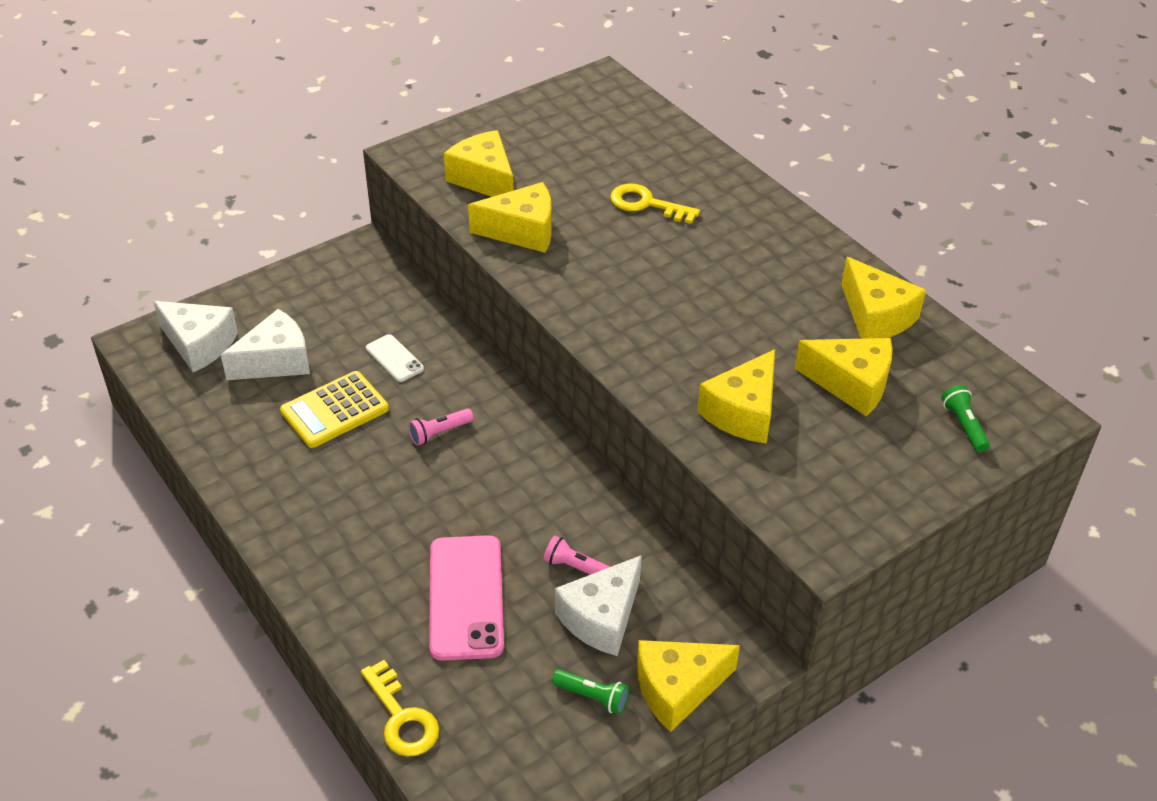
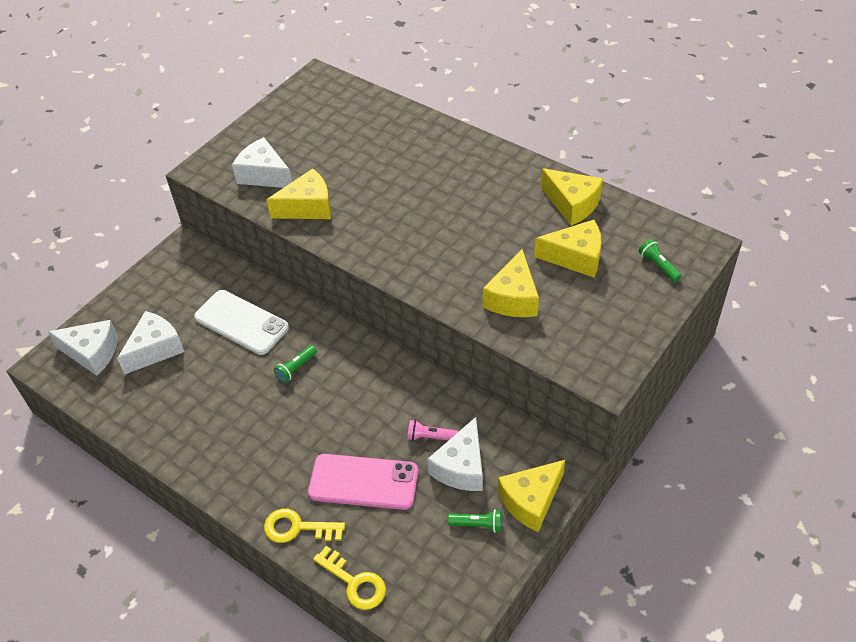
camera: 15 degrees left, 5 degrees up
(335, 410) = (214, 374): yellow calculator -> none
(394, 358) = (241, 322): white phone -> white phone, size x1.94
(439, 433) = (296, 368): pink flashlight -> green flashlight
(466, 597) = (363, 482): pink phone -> pink phone turned 60 degrees counterclockwise
(484, 179) = (264, 175): yellow cheese -> white cheese
(646, 204) = (386, 164): yellow key -> yellow key (297, 528)

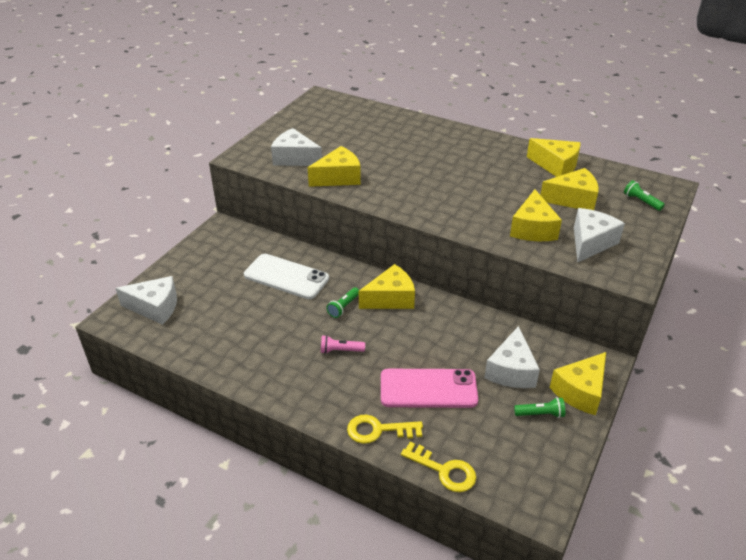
camera: 10 degrees left, 10 degrees down
(155, 349) = (213, 301): white cheese -> white cheese (590, 243)
(351, 361) = (390, 298): none -> yellow cheese
(430, 437) = (476, 350): pink flashlight -> pink flashlight (340, 350)

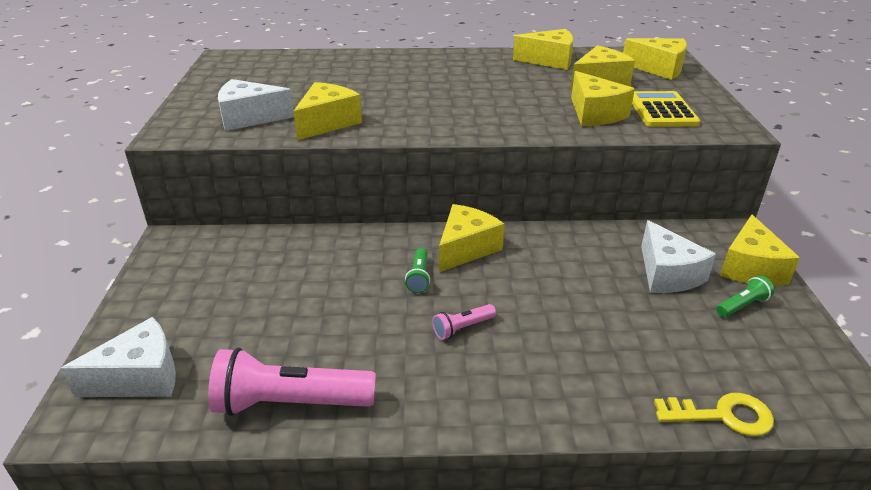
camera: 30 degrees left, 5 degrees down
(215, 353) = (290, 402): none -> pink flashlight
(286, 277) = (313, 269): white phone -> none
(378, 430) = (601, 404): yellow key -> none
(428, 389) = (606, 329): pink phone -> none
(590, 243) = (662, 110): white cheese -> yellow calculator
(641, 201) = (659, 69): green flashlight -> yellow cheese

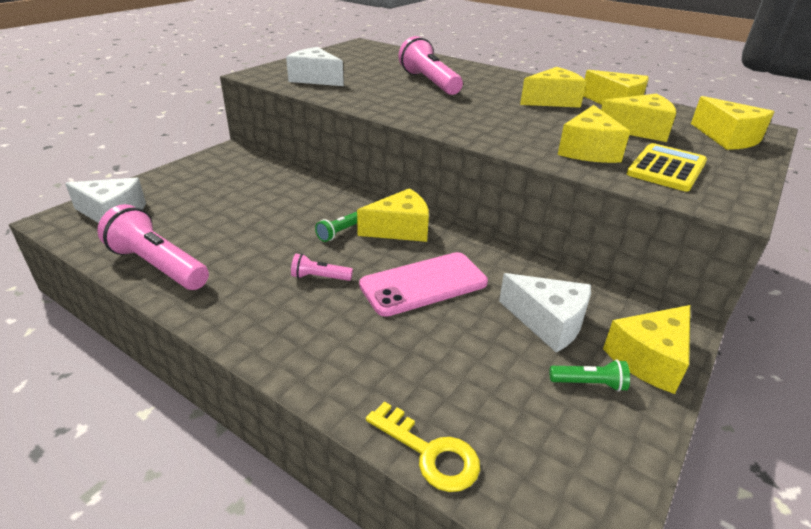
camera: 35 degrees right, 0 degrees up
(327, 123) = (358, 95): yellow cheese -> yellow cheese (552, 101)
(370, 86) = (429, 82): none -> pink flashlight
(550, 289) = (423, 284): none -> pink phone
(667, 274) = (548, 322): white cheese -> white cheese turned 75 degrees counterclockwise

